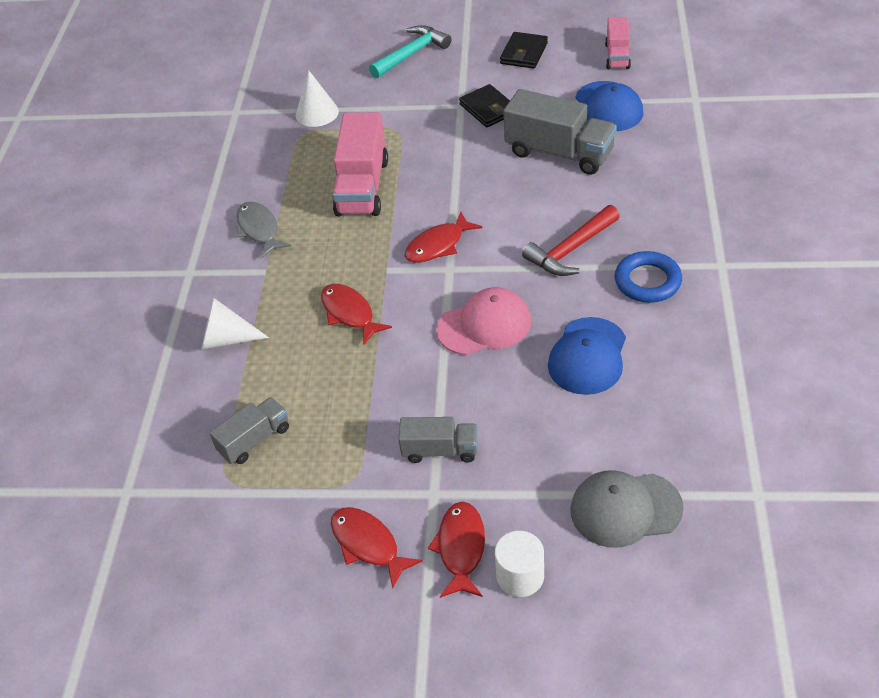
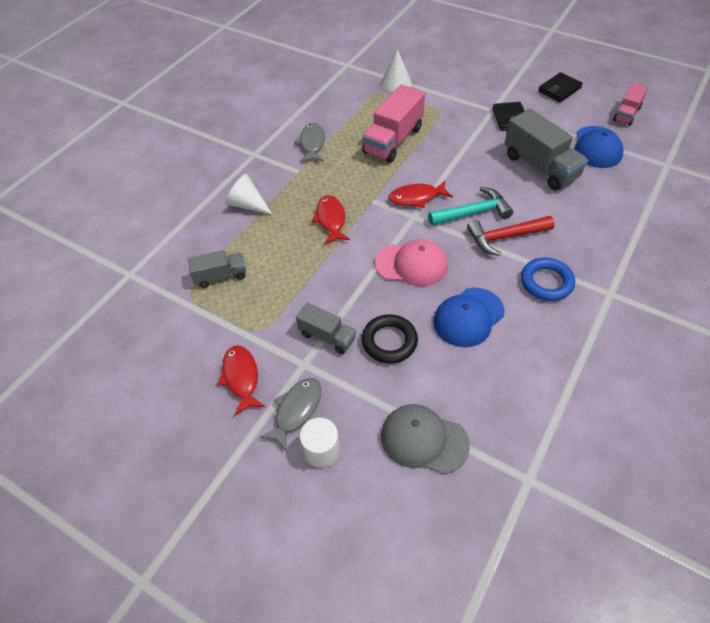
camera: 25 degrees right, 5 degrees up
(412, 54) = (482, 65): turquoise hammer -> turquoise hammer (473, 212)
(461, 548) = (296, 410): red fish -> grey fish
(517, 423) = (389, 341): none -> black ring

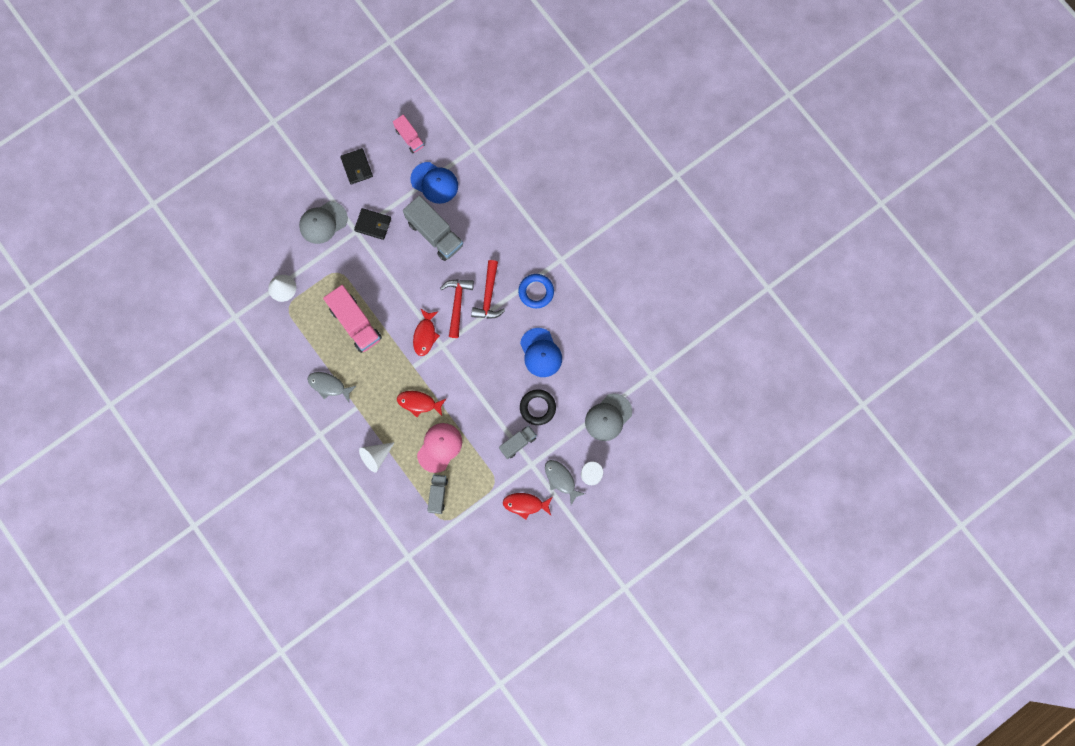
camera: 70 degrees left, 25 degrees up
(411, 264) = (484, 367): pink cap -> pink cap (439, 447)
(473, 212) = (457, 304): turquoise hammer -> red hammer
(483, 86) = (323, 222): none -> grey cap
(540, 166) = (435, 234): grey truck -> grey truck turned 60 degrees clockwise

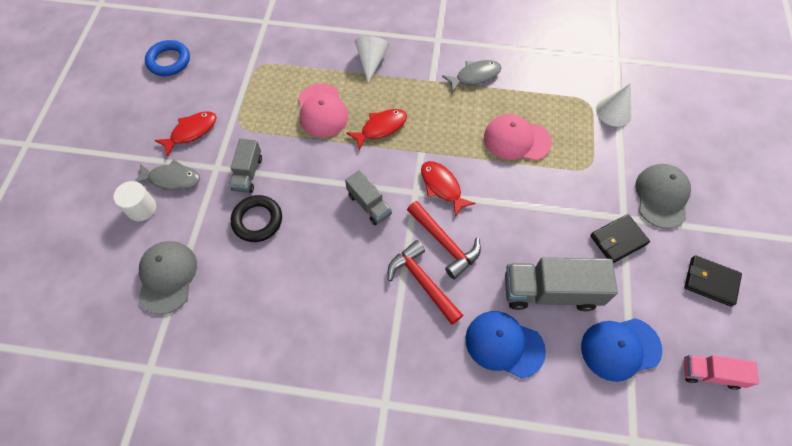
camera: 135 degrees right, 15 degrees down
(355, 323) = (516, 140): pink truck -> pink cap
(438, 495) = (284, 77): grey truck -> grey truck (369, 204)
(536, 292) = (375, 336): blue ring -> blue ring (169, 61)
(541, 353) = (305, 276): blue cap -> blue cap (504, 344)

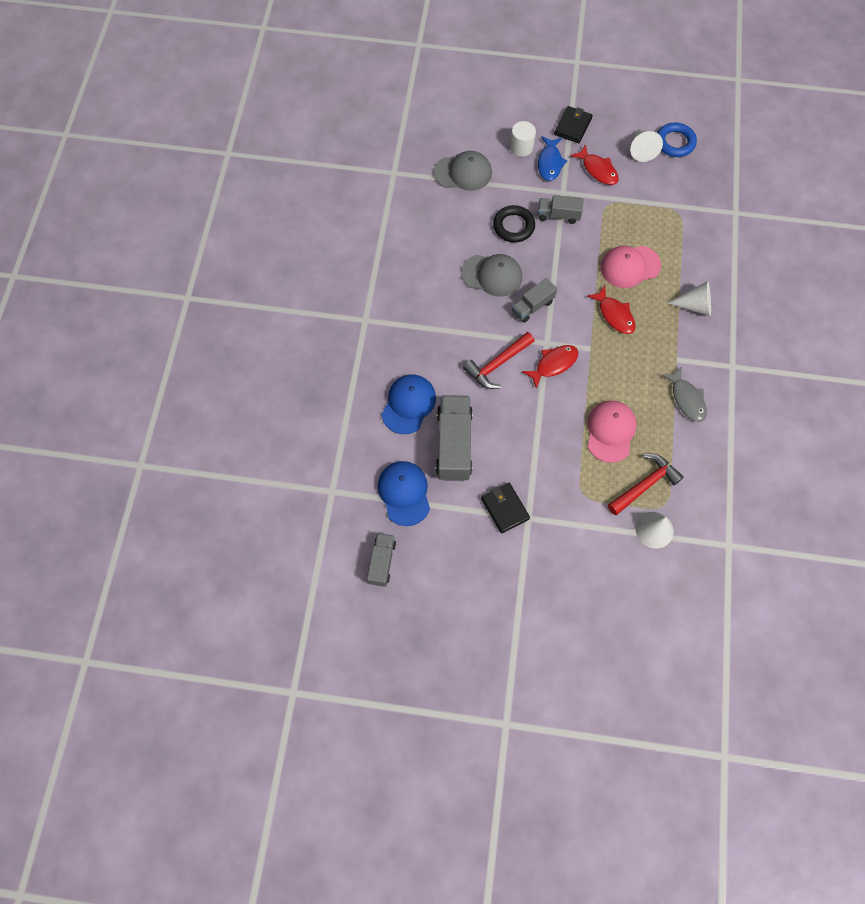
camera: 90 degrees right, 5 degrees up
(172, 90) = (641, 149): none -> white cone
(172, 179) = (550, 163): grey fish -> blue fish
(422, 281) = (461, 346): red hammer -> red hammer (645, 484)
(661, 196) = (553, 557): grey cap -> grey cap (492, 275)
(710, 282) = (465, 583): black wallet -> black wallet (572, 126)
(710, 373) = (382, 562): pink truck -> grey truck

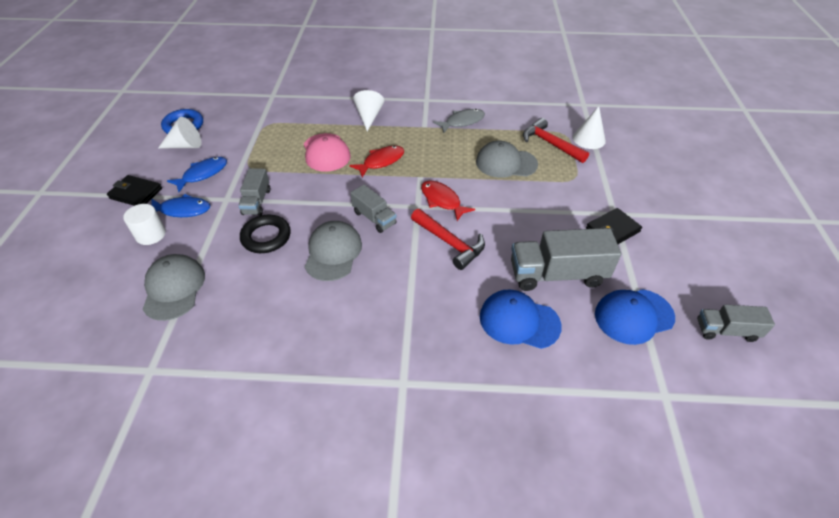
camera: 95 degrees left, 20 degrees down
(598, 170) = (203, 174): red fish -> blue fish
(610, 431) = (506, 163): pink cap -> grey cap

